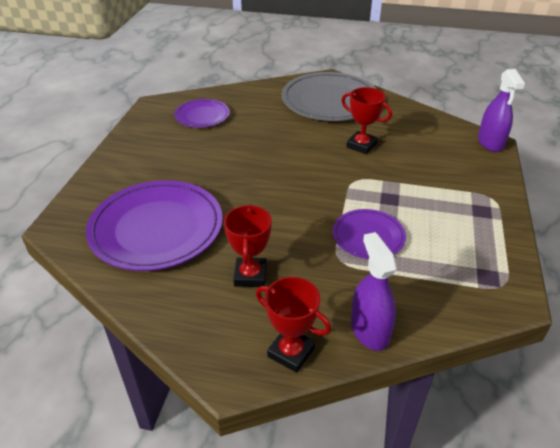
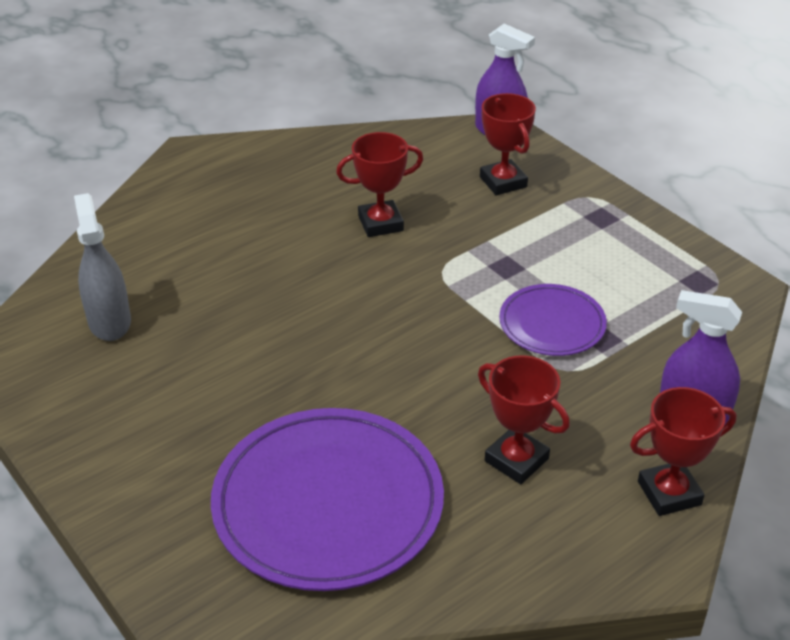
camera: 50 degrees left, 0 degrees up
(202, 116) = (109, 322): purple plate -> grey spray bottle
(330, 101) = (247, 187): grey plate -> none
(452, 164) = (503, 182): none -> red trophy

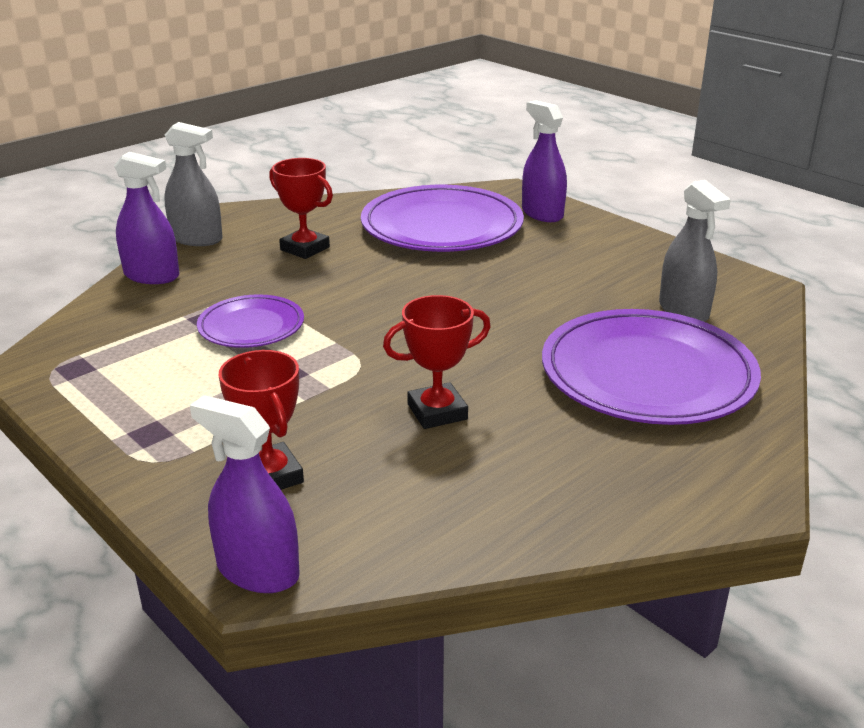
camera: 175 degrees right, 10 degrees down
(172, 531) = (542, 213): none -> purple spray bottle
(195, 248) = (647, 374): none -> purple plate
(669, 493) = (196, 239): red trophy -> grey spray bottle

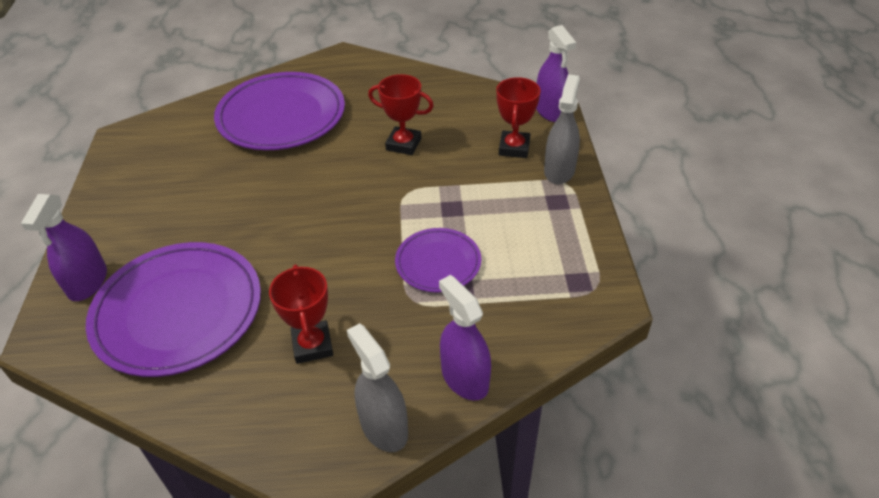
camera: 140 degrees left, 15 degrees up
(683, 310) = (192, 141): grey spray bottle -> grey spray bottle (559, 170)

